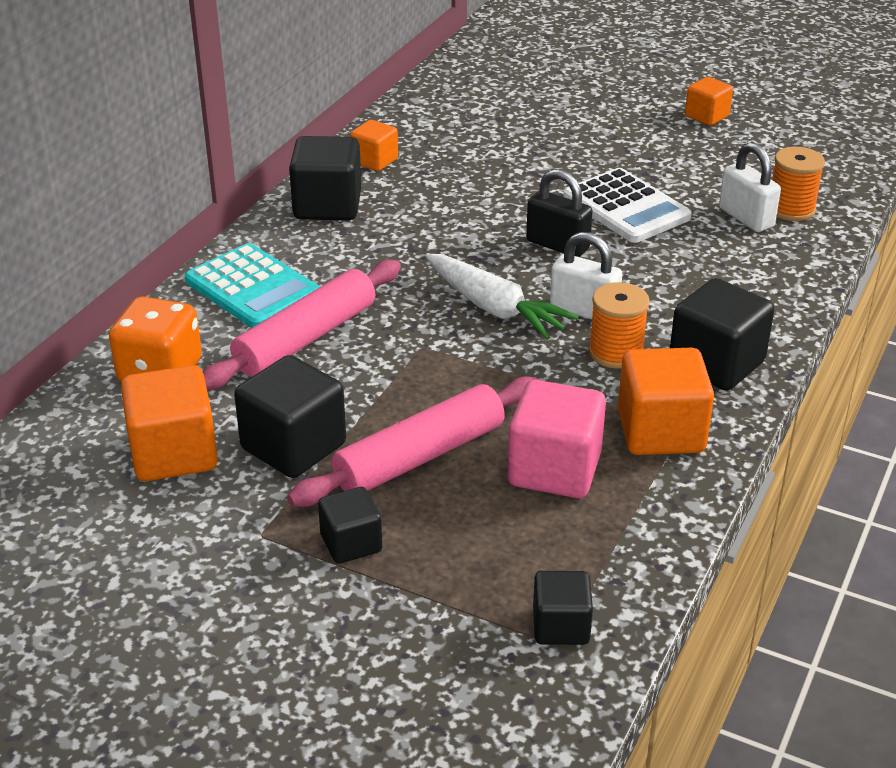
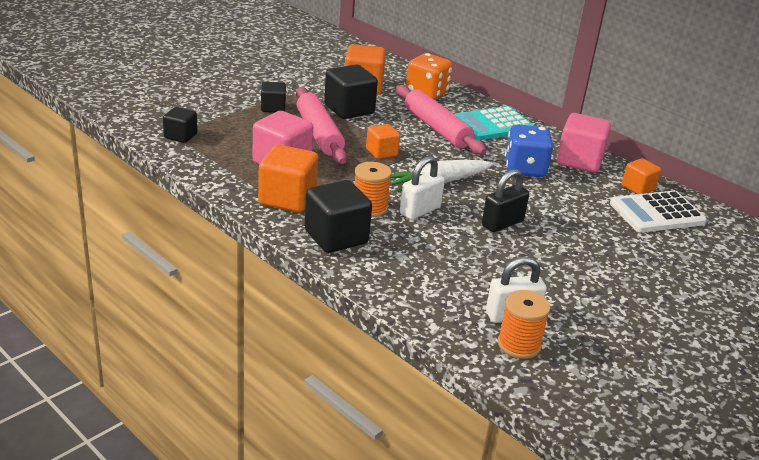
camera: 105 degrees right, 5 degrees down
(327, 206) = (579, 161): black cube -> pink cube
(388, 244) = (525, 169): none -> blue dice
(626, 207) = (545, 265): white calculator -> white calculator (656, 213)
(706, 116) = (705, 361): orange cube -> orange cube (381, 152)

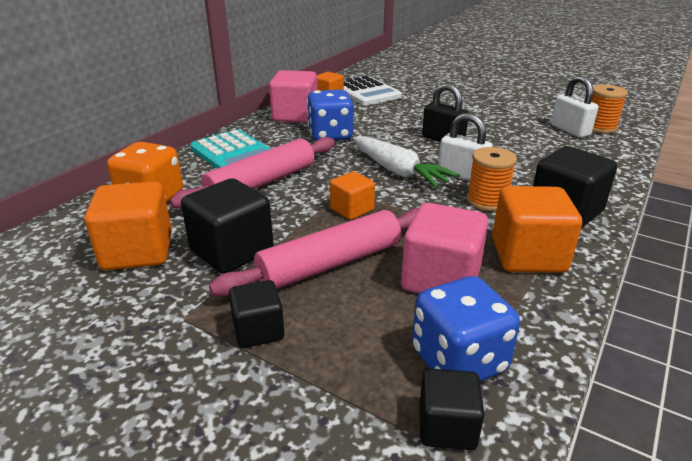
camera: 100 degrees left, 0 degrees up
(215, 149) = (458, 361): none -> blue dice

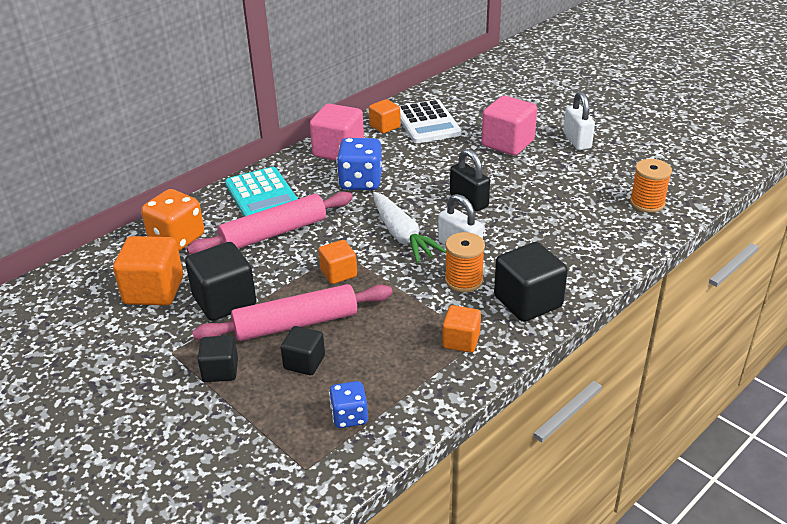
camera: 15 degrees right, 5 degrees up
(440, 279) = (375, 351): pink cube -> pink cube (507, 143)
(447, 426) = (315, 457): black cube -> black cube (304, 362)
(458, 361) = (349, 416): blue dice -> blue dice, size x0.60
(528, 255) = (461, 341): orange cube -> orange cube, size x0.59
(570, 130) = (610, 204): white padlock -> white padlock (577, 141)

